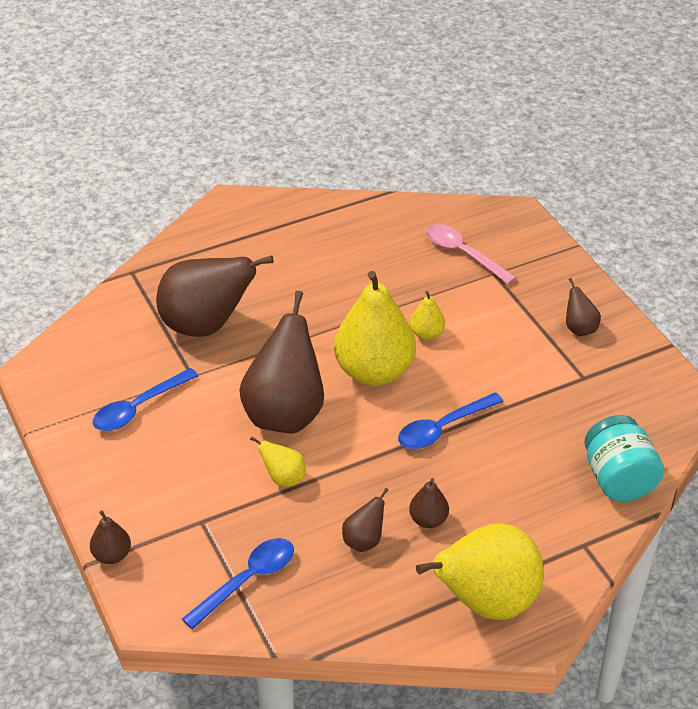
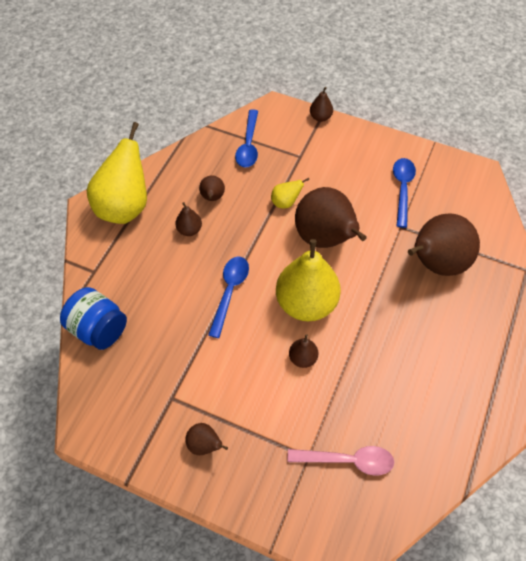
camera: 140 degrees right, 15 degrees up
(426, 334) = (303, 358): yellow pear -> brown pear
(618, 479) = (99, 329): turquoise jar -> blue jar

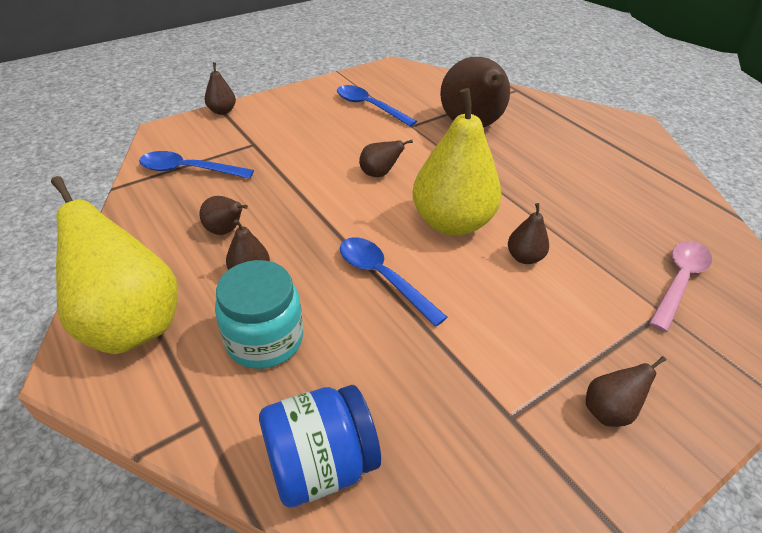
camera: 60 degrees left, 15 degrees down
(151, 265) = (264, 339): none -> turquoise jar
(248, 145) = (188, 170): blue spoon -> blue spoon turned 150 degrees clockwise
(285, 202) = (302, 179): yellow pear -> none
(325, 239) = (379, 174): brown pear -> brown pear, size x0.44

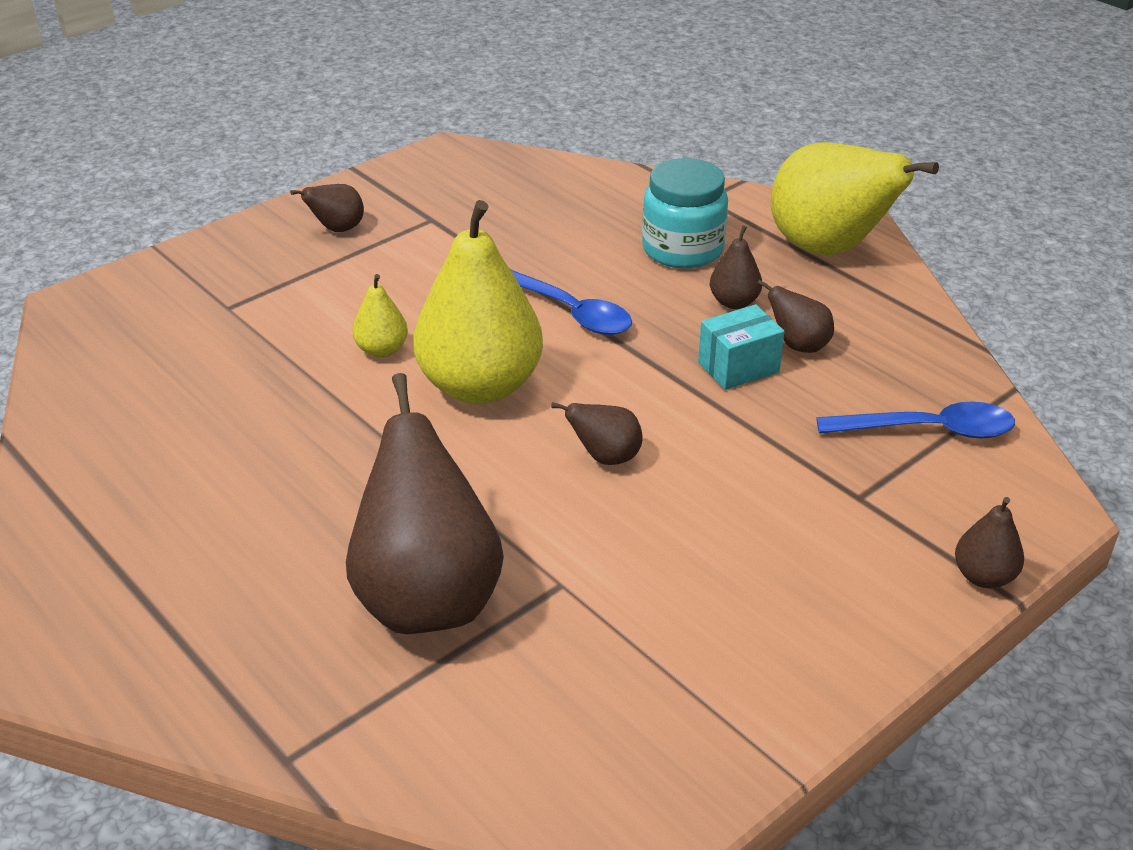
camera: 175 degrees right, 5 degrees down
(276, 219) = (738, 367): none -> turquoise box
(320, 464) = (595, 185): blue jar -> none
(369, 107) = (667, 634): blue spoon -> none
(524, 257) = (382, 350): brown pear -> yellow pear
(679, 281) = (183, 341): pink spoon -> none

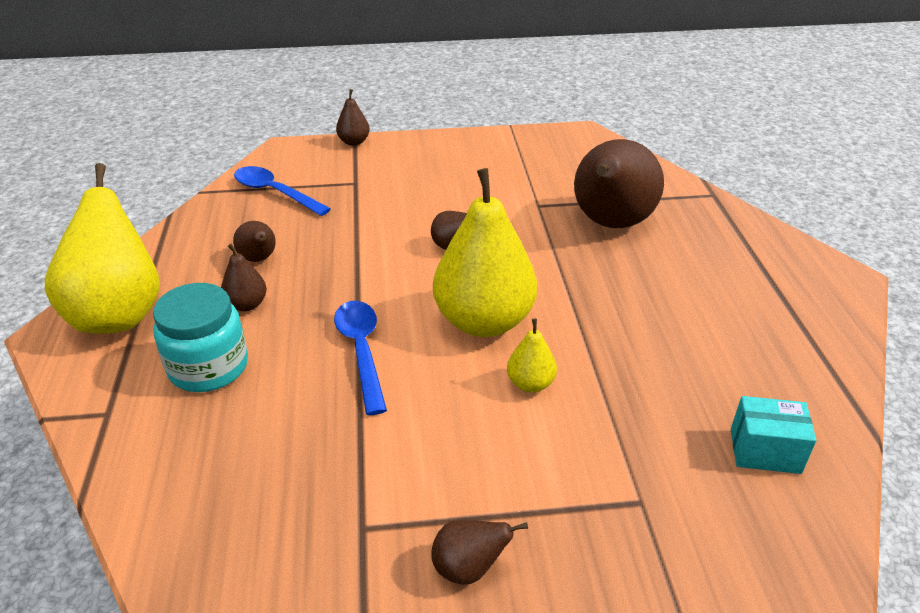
camera: 145 degrees left, 0 degrees up
(738, 367) = (313, 262): turquoise box -> turquoise box (765, 451)

